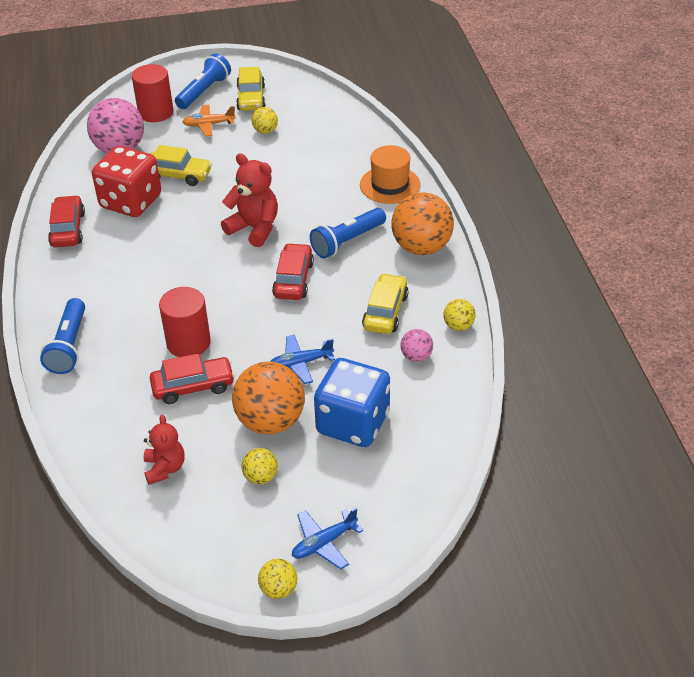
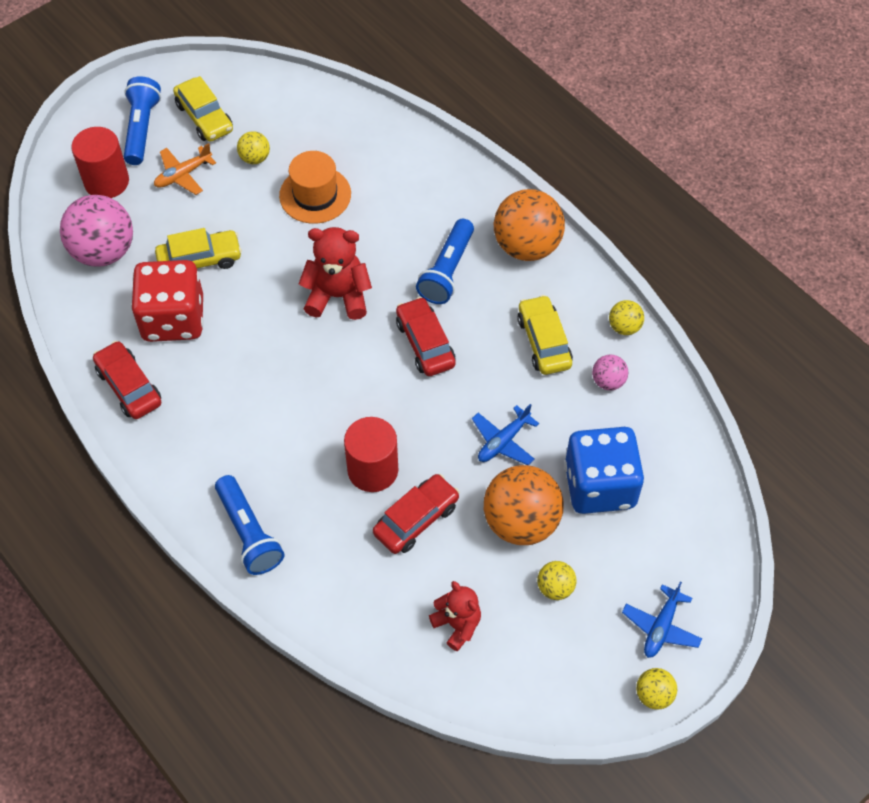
camera: 30 degrees left, 15 degrees up
(390, 185) = (441, 178): orange hat -> orange hat (315, 195)

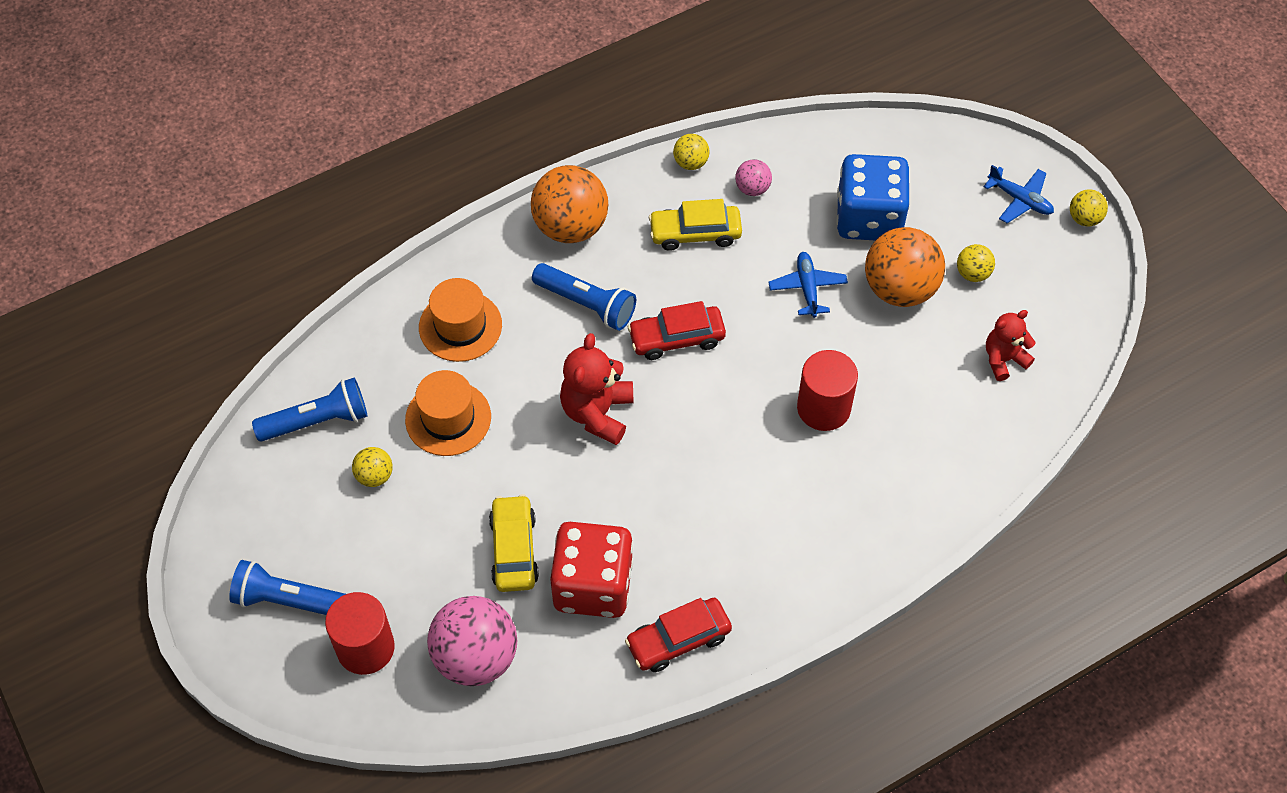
camera: 80 degrees left, 0 degrees up
(183, 175) = (379, 558): orange plane -> none
(204, 117) = (292, 526): yellow car -> none
(249, 533) = (883, 532): blue flashlight -> blue flashlight (317, 421)
(406, 187) = (460, 326): none -> orange hat
(416, 519) = (886, 377): red car -> none
(503, 441) = (807, 288): blue plane -> blue plane turned 150 degrees counterclockwise

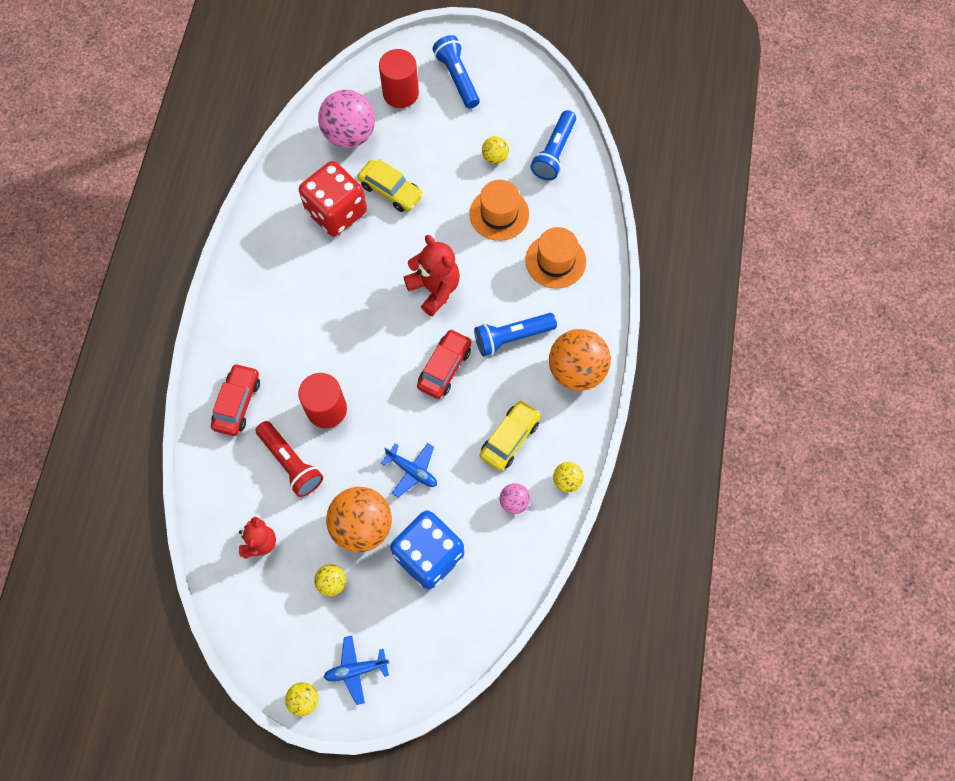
camera: 130 degrees right, 10 degrees up
(289, 600) = (457, 78): blue flashlight -> blue flashlight turned 75 degrees counterclockwise
(678, 640) = (269, 228): red car -> red car (237, 403)
(907, 395) = (291, 463): none -> red flashlight

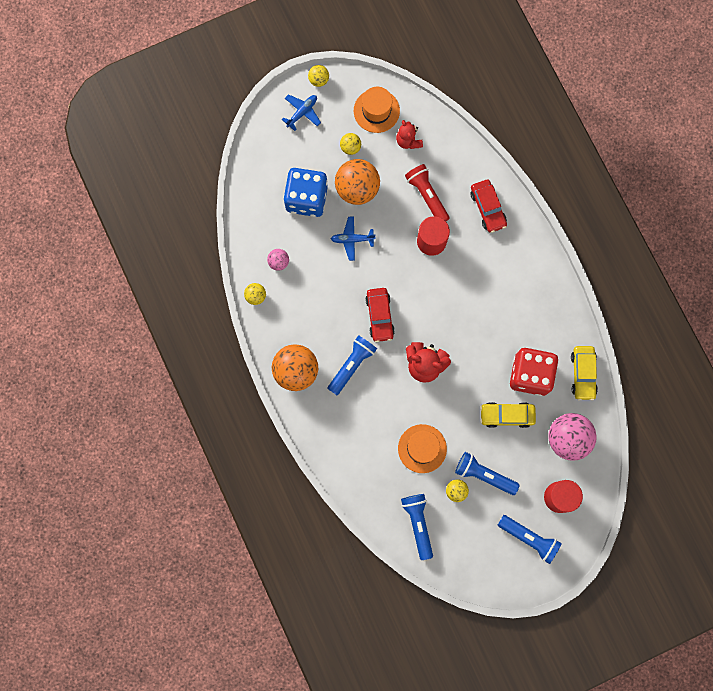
camera: 145 degrees right, 10 degrees up
(291, 463) = (427, 195): red flashlight -> red flashlight turned 45 degrees clockwise
(456, 154) = (484, 475): none -> blue flashlight
(510, 438) = (308, 298): yellow car -> yellow car (583, 374)
(555, 261) = (360, 439): orange hat -> orange hat (376, 111)

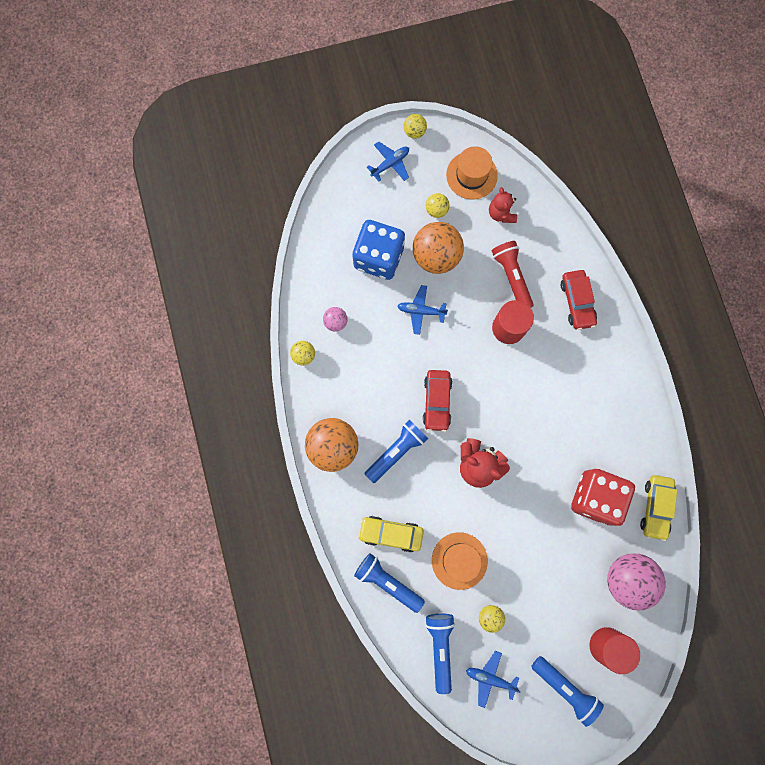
camera: 10 degrees right, 0 degrees up
(464, 541) = (490, 678): none -> blue plane
(484, 475) = (524, 604): blue flashlight -> blue flashlight (387, 581)
(506, 415) = (561, 539): yellow car -> yellow car (391, 533)

